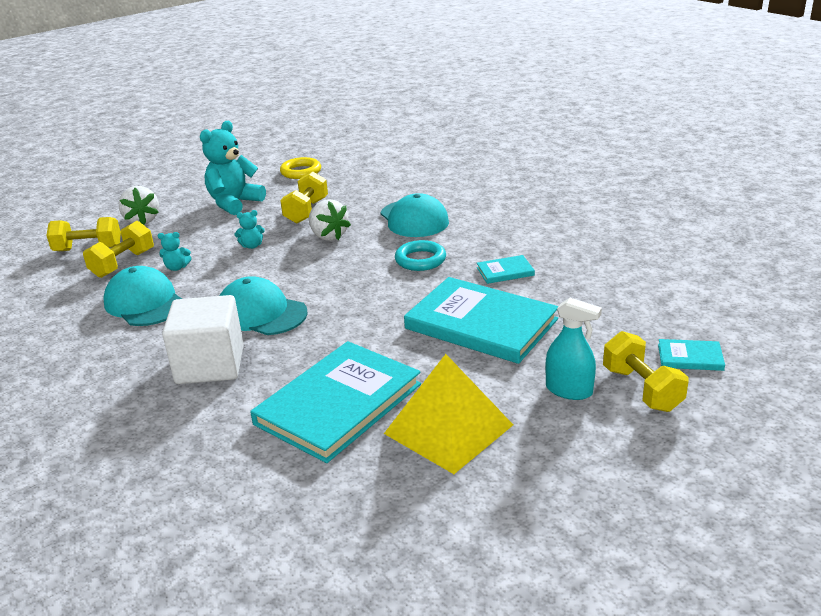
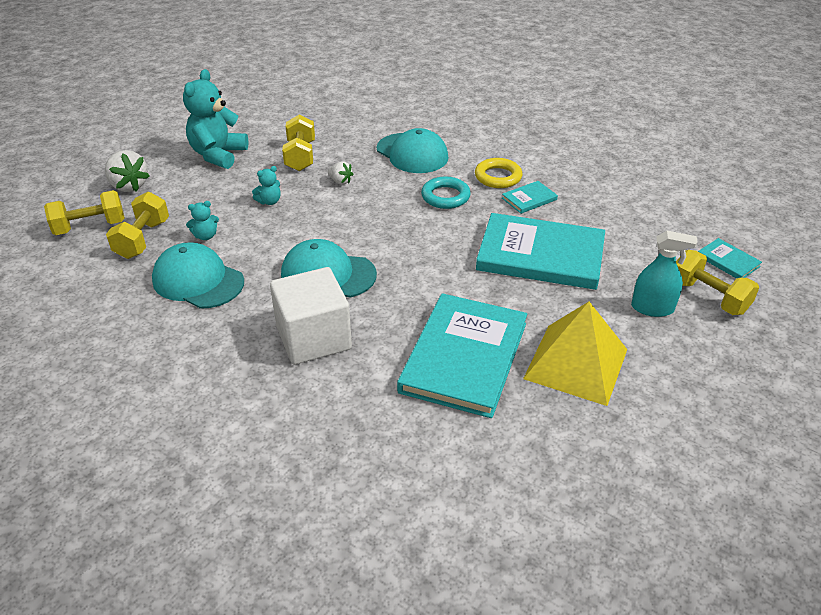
camera: 20 degrees left, 10 degrees up
(301, 172) = (265, 112): yellow ring -> yellow ring (498, 177)
(328, 236) = (340, 181): white strawberry -> white strawberry, size x0.57
(690, 357) = (728, 261): turquoise book -> turquoise book turned 60 degrees clockwise

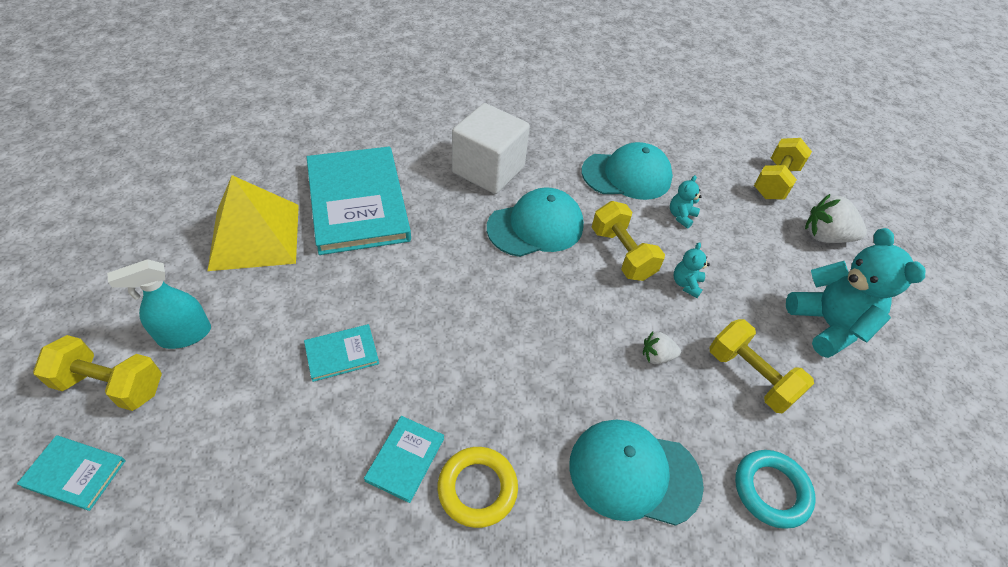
camera: 140 degrees right, 10 degrees up
(142, 239) = (720, 190): yellow dumbbell -> yellow dumbbell (622, 254)
(445, 196) = (516, 399): turquoise ring -> turquoise ring (771, 490)
(540, 255) = (342, 354): turquoise book -> turquoise book, size x0.43

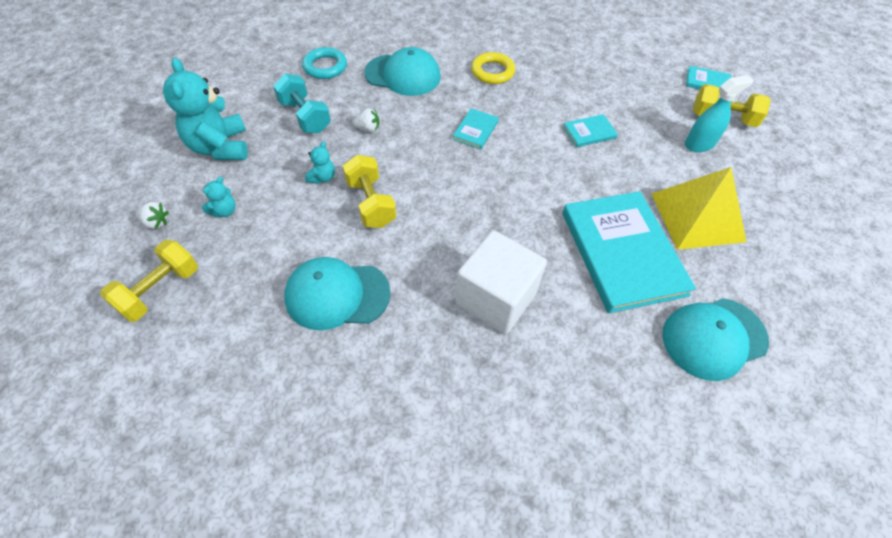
camera: 175 degrees left, 5 degrees up
(405, 459) = (534, 83): turquoise book -> turquoise book (475, 130)
(535, 226) = (447, 229): turquoise cap -> turquoise cap (714, 338)
(681, 216) = (296, 243): turquoise teddy bear -> turquoise teddy bear (224, 211)
(750, 376) = (305, 117): yellow dumbbell -> turquoise dumbbell
(825, 236) = (156, 222): white strawberry -> white strawberry, size x0.57

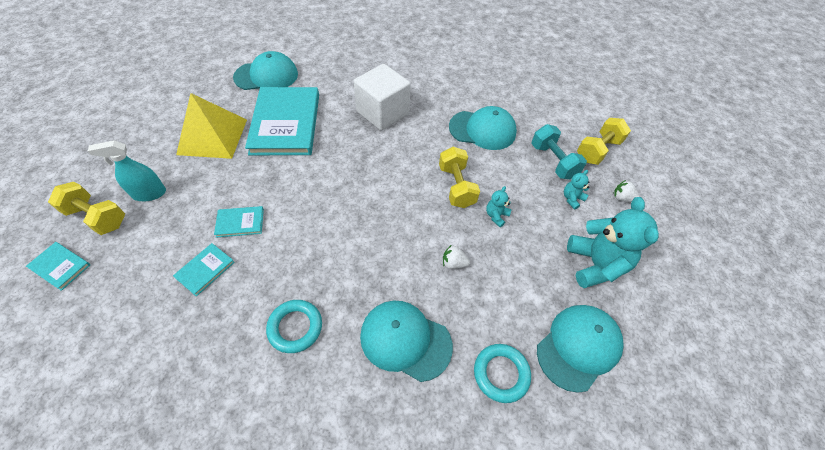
camera: 170 degrees left, 0 degrees up
(258, 88) = (578, 347): none -> turquoise cap
(305, 117) = (518, 290): turquoise dumbbell -> turquoise dumbbell (553, 161)
(475, 130) = (348, 243): turquoise book -> turquoise book (205, 270)
(492, 72) = (295, 327): yellow ring -> turquoise ring

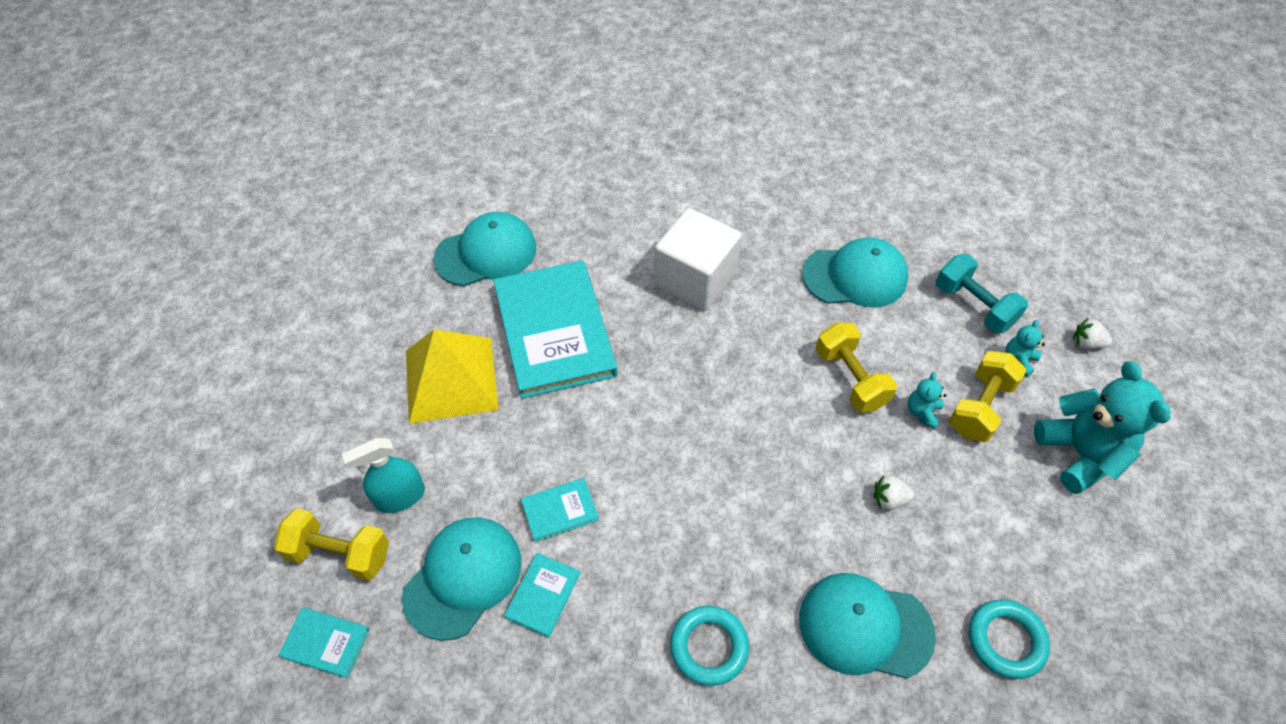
camera: 10 degrees left, 0 degrees up
(578, 347) = (1093, 578): turquoise cap -> turquoise cap (463, 577)
(598, 150) = (1031, 273): yellow dumbbell -> yellow dumbbell (980, 407)

